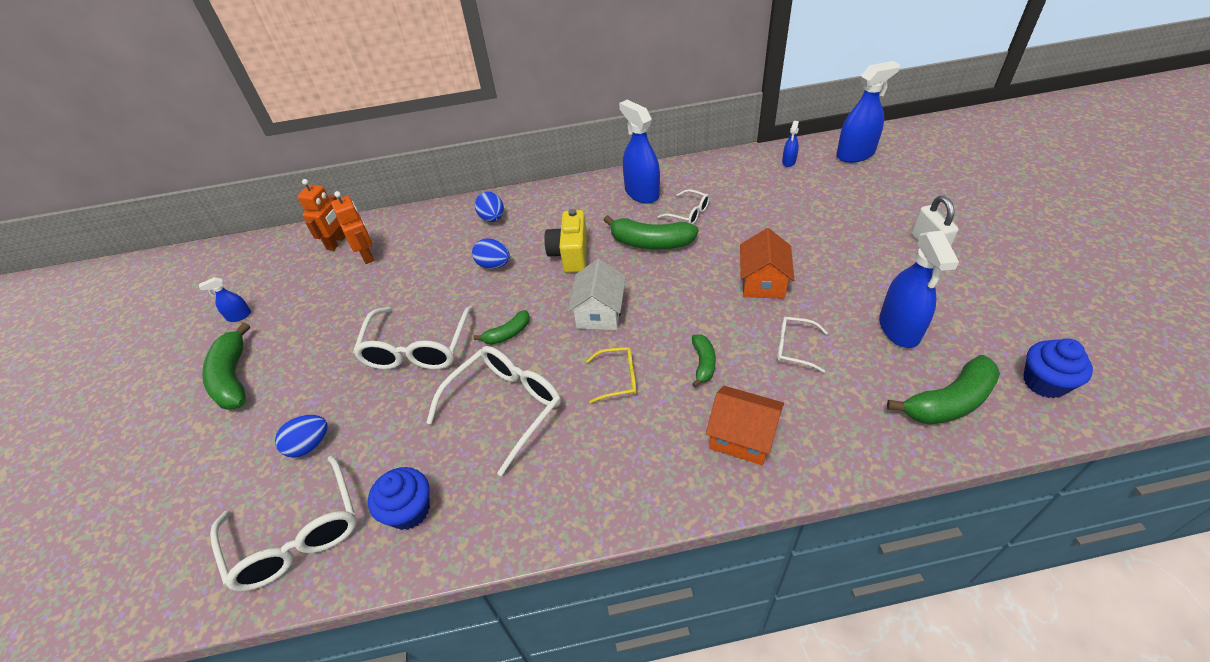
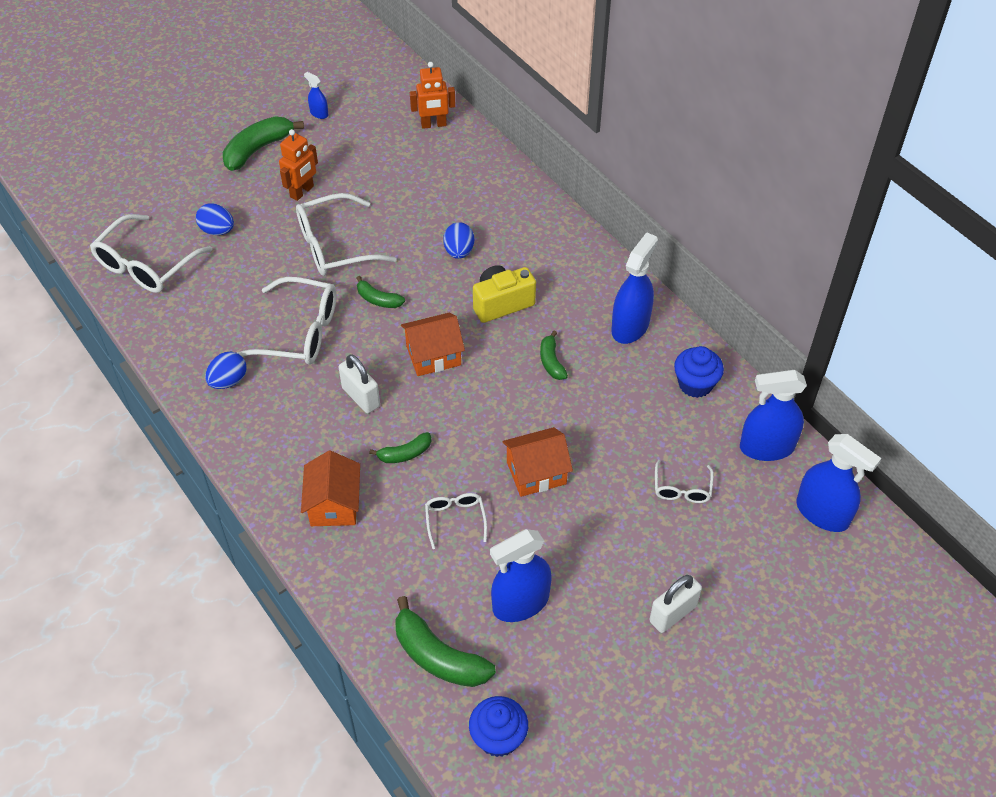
camera: 60 degrees right, 5 degrees up
(367, 255) = (427, 155): orange robot -> orange robot (302, 192)
(409, 510) = (187, 317): blue cupcake -> blue cupcake (695, 384)
(492, 218) = (524, 220): blue egg -> blue egg (228, 381)
(599, 312) = (433, 355): white house -> orange house
(618, 379) = (361, 397): yellow glasses -> white padlock
(651, 242) = (551, 362): green banana -> green banana, size x0.56
(688, 213) = (616, 378): white glasses -> white glasses (682, 488)
(788, 162) = (766, 447): blue spray bottle -> blue spray bottle, size x2.07

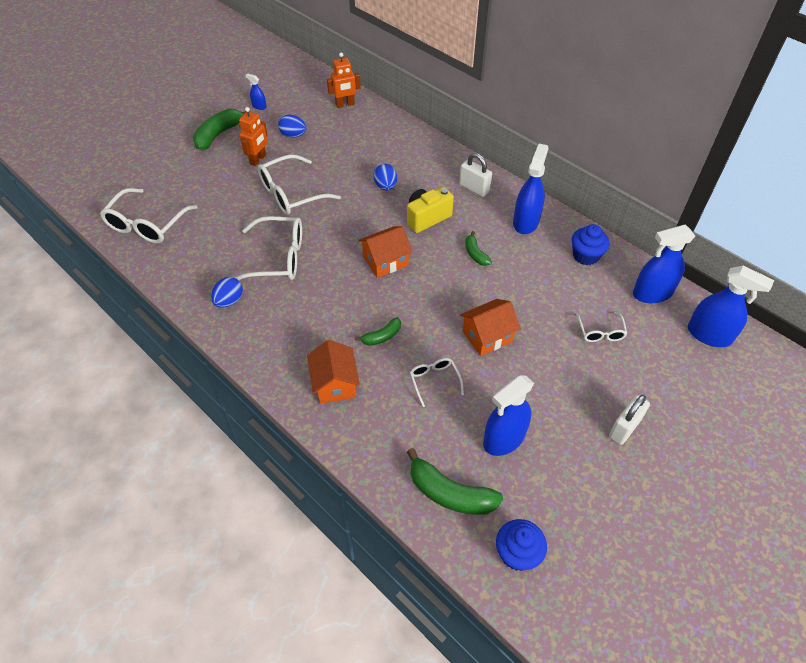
camera: 10 degrees left, 0 degrees up
(217, 230) = (198, 193): blue egg -> blue egg (293, 135)
(361, 397) = (337, 299): white padlock -> white padlock (474, 188)
(378, 299) = (333, 227): green banana -> none

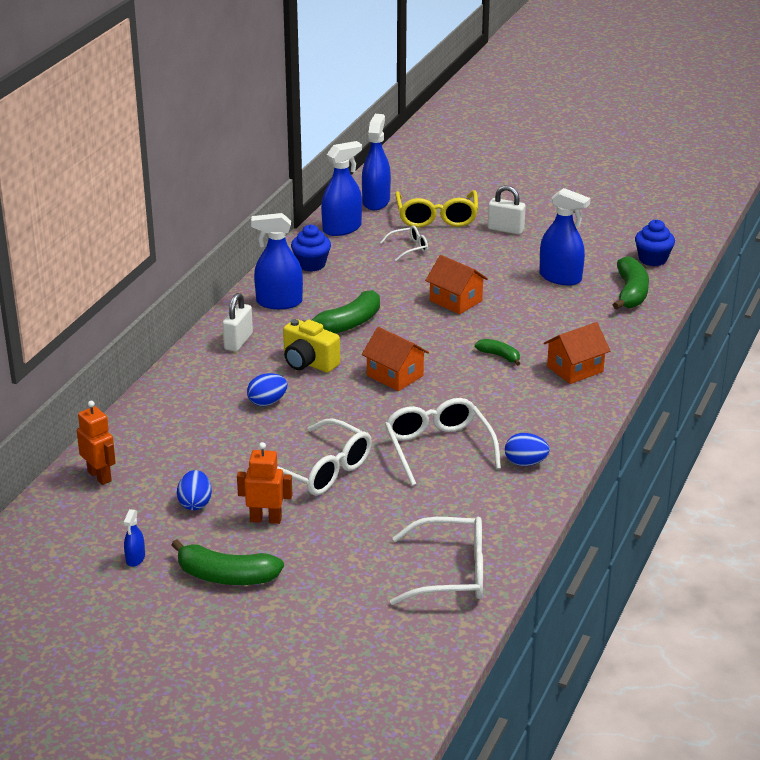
camera: 110 degrees left, 20 degrees down
(434, 381) = (529, 318): white glasses -> none
(475, 254) = (348, 324): green banana -> green banana, size x1.79
(652, 293) = (342, 228): blue spray bottle -> blue spray bottle turned 90 degrees counterclockwise
(664, 375) = (436, 217): none -> yellow glasses

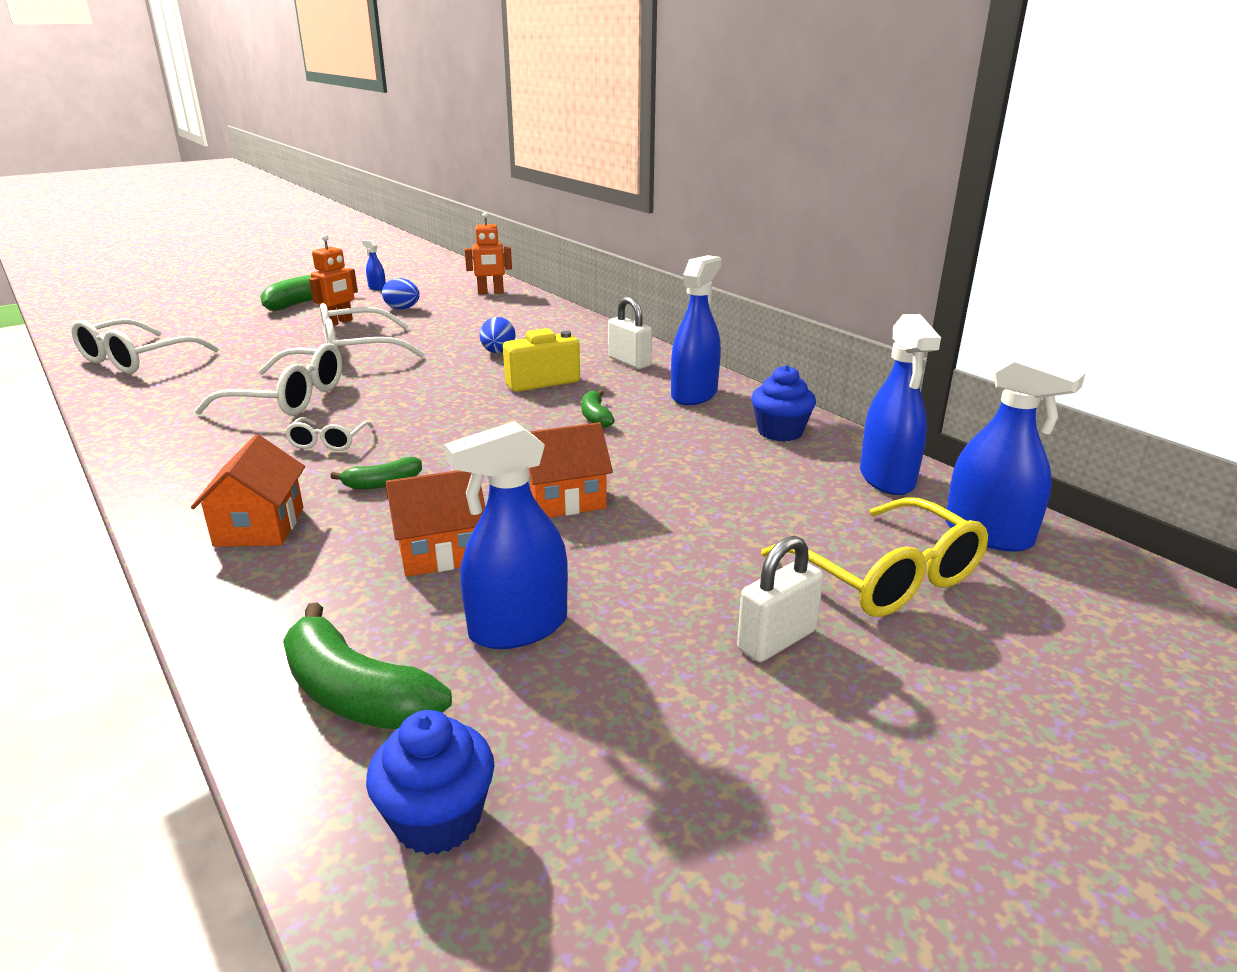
camera: 120 degrees right, 5 degrees down
(348, 324) = (595, 417): green banana -> green banana, size x0.56
(395, 375) = (447, 413): orange house -> orange house (441, 551)
(408, 248) = (774, 512): white glasses -> white glasses (328, 442)
(436, 217) = (885, 576): yellow glasses -> yellow glasses turned 150 degrees counterclockwise
(525, 463) = (177, 430): blue egg -> none

